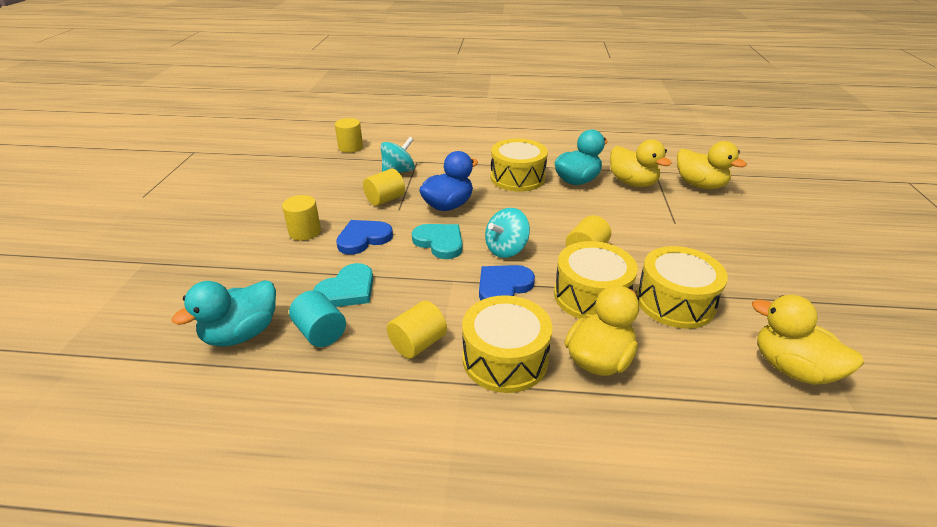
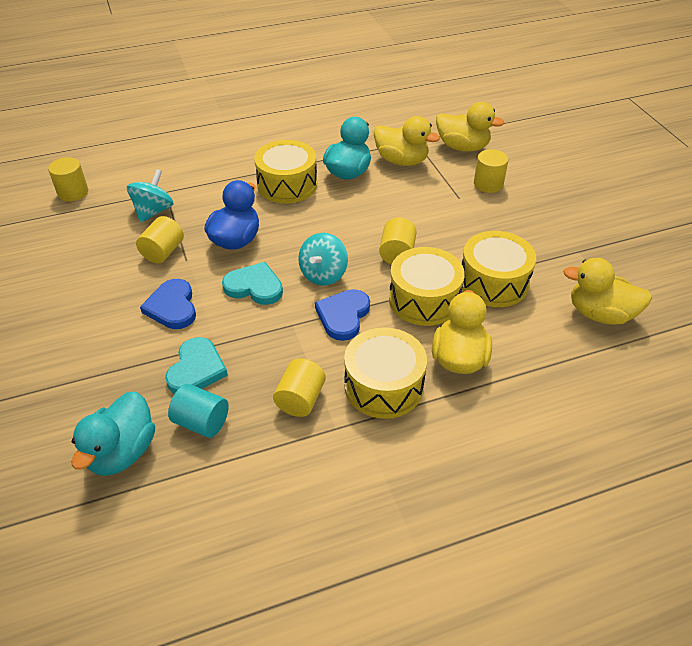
camera: 25 degrees left, 10 degrees up
(305, 232) = (101, 319): yellow cylinder -> yellow cylinder (488, 184)
(363, 239) = (172, 307): blue heart -> blue heart turned 45 degrees counterclockwise

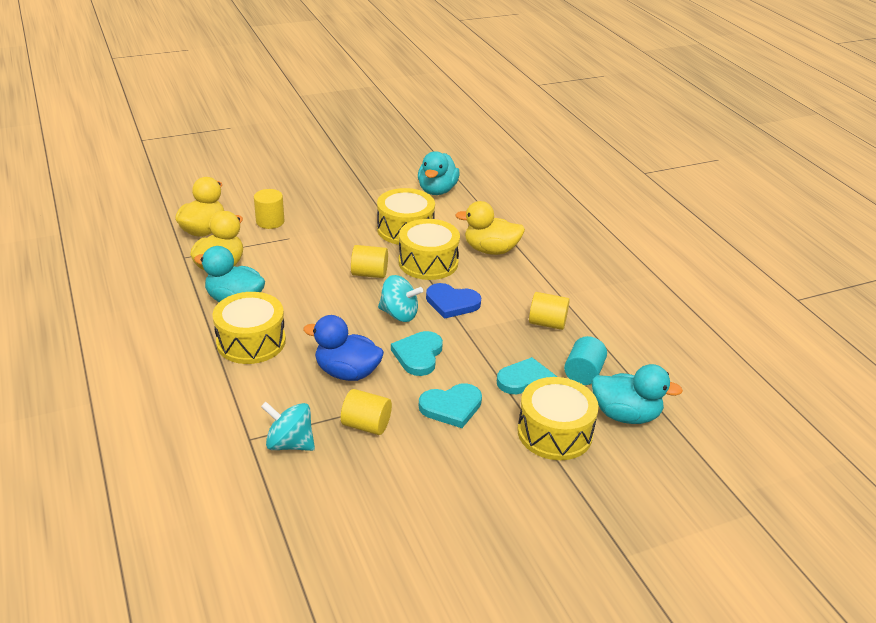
camera: 95 degrees left, 10 degrees down
(73, 192) = (238, 532): yellow cylinder -> none
(172, 307) = (451, 407): blue heart -> turquoise heart
(383, 386) = (524, 284): yellow drum -> yellow drum (554, 432)
(600, 314) = (437, 190): yellow duck -> turquoise duck

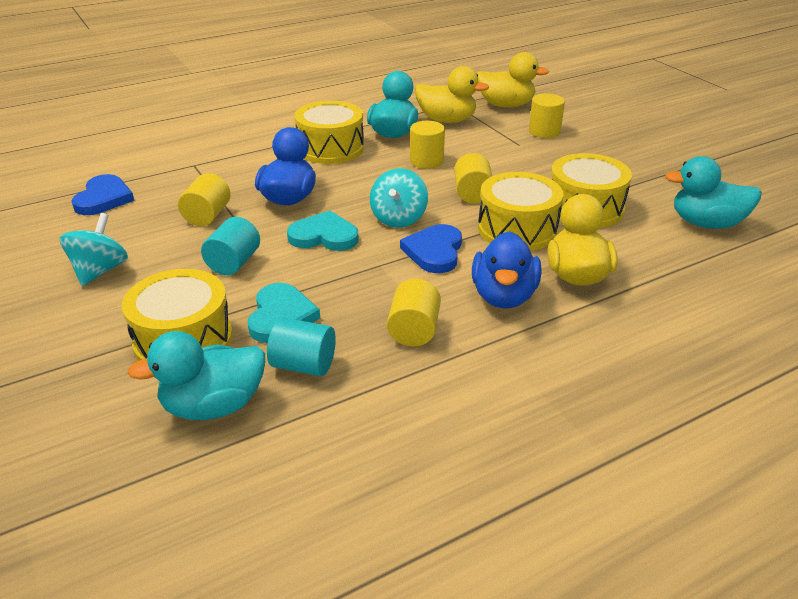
camera: 85 degrees right, 0 degrees up
(290, 444) = (185, 182): turquoise spinning top -> turquoise spinning top (100, 271)
(301, 288) = (426, 161): none -> yellow cylinder
(307, 506) = (103, 198): none -> blue heart
(451, 407) = (233, 263): turquoise heart -> turquoise cylinder
(511, 282) = (503, 296): none -> blue duck
(625, 415) = (213, 406): turquoise duck -> turquoise duck turned 60 degrees clockwise

